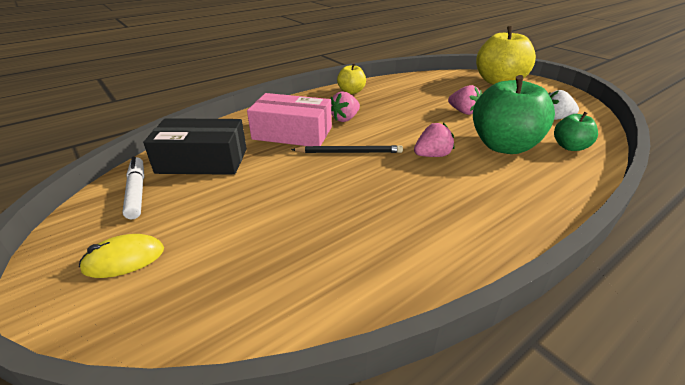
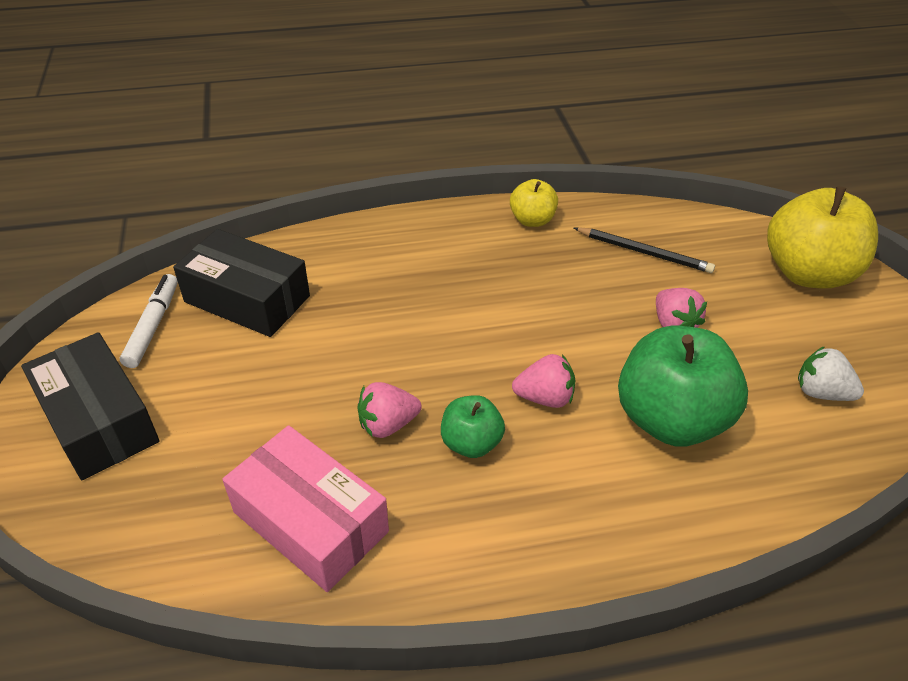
camera: 25 degrees right, 10 degrees up
(124, 259) = (98, 421): yellow mouse -> black box
(292, 133) = (386, 285): pink box -> pink box (311, 521)
(345, 119) = (478, 279): pink strawberry -> pink strawberry (387, 424)
(349, 152) = (435, 349): black pencil -> black pencil (644, 252)
(570, 147) = (778, 461): green apple -> green apple (471, 443)

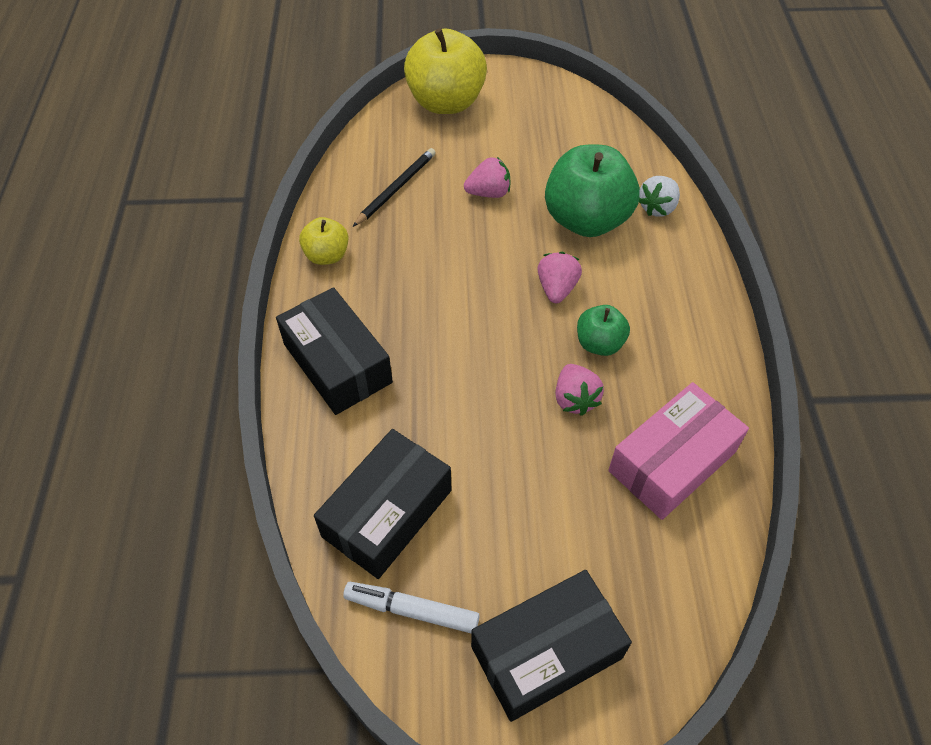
camera: 80 degrees left, 10 degrees up
(404, 246) = (337, 363): none -> black box
(821, 392) = (569, 135): white strawberry -> white strawberry (657, 208)

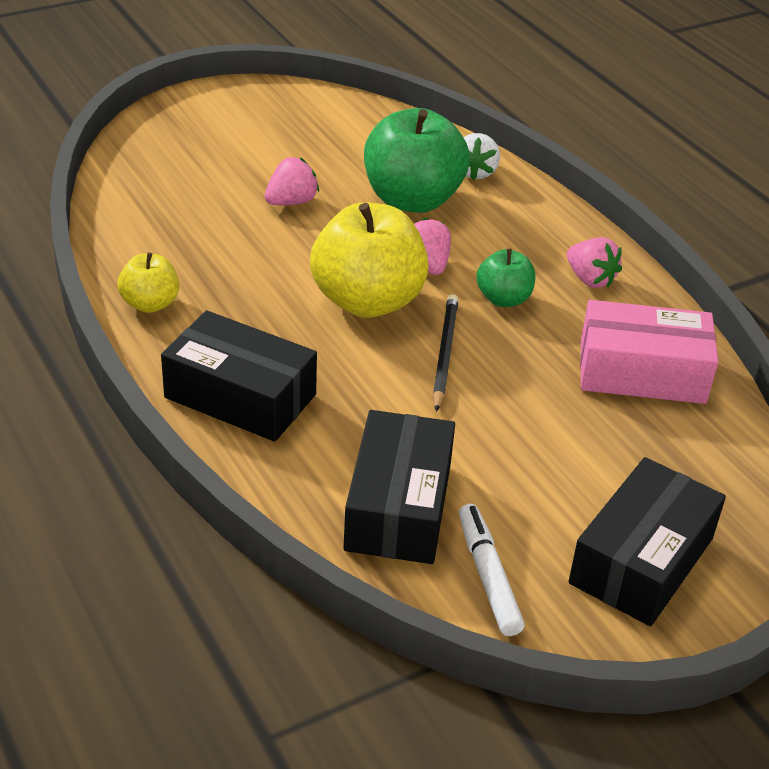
camera: 30 degrees left, 15 degrees down
(396, 188) = (183, 223): black pencil -> black pencil (444, 353)
(412, 610) = (488, 577): white marker -> white marker turned 90 degrees clockwise
(446, 102) = (180, 132): yellow apple -> yellow apple (368, 301)
(575, 399) = (514, 351): pink strawberry -> pink strawberry (590, 279)
(672, 461) = (642, 372): pink box -> pink box turned 75 degrees clockwise

